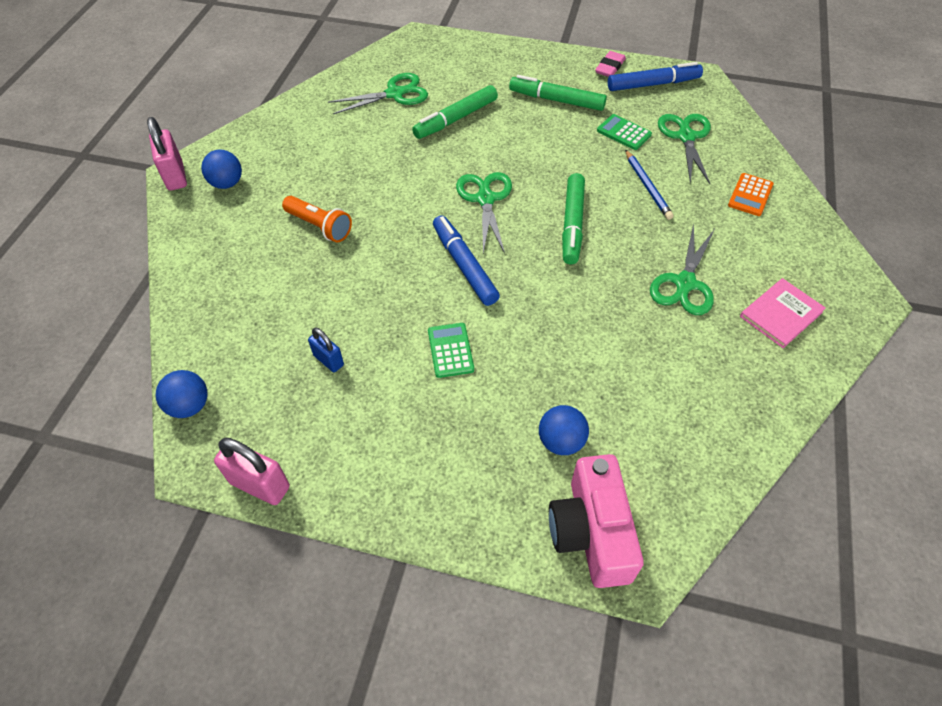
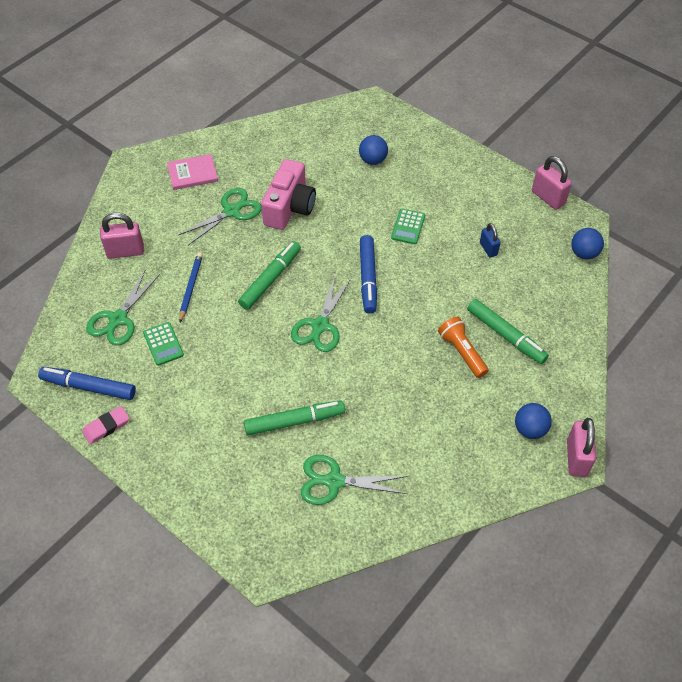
camera: 155 degrees left, 0 degrees up
(556, 100) = (189, 405): green marker -> green marker (506, 335)
(591, 532) = (384, 122): pink camera -> pink camera (289, 207)
(750, 195) = (125, 251): orange calculator -> pink padlock

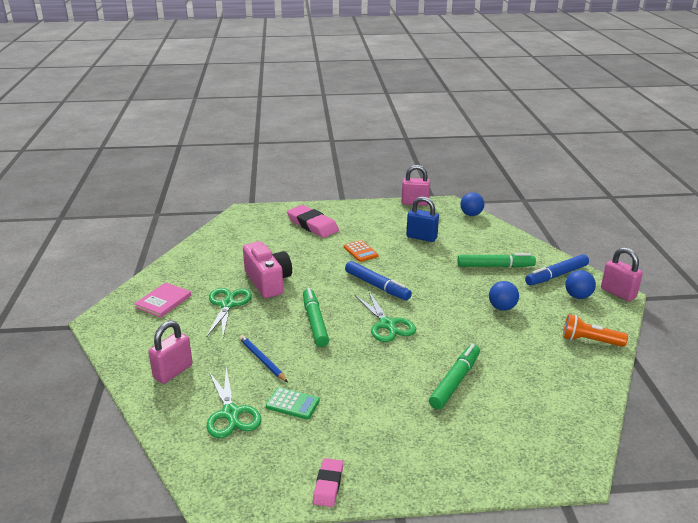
camera: 45 degrees left, 25 degrees down
(88, 387) = (272, 471): blue marker -> blue marker (556, 275)
(334, 481) = (531, 393): green scissors -> none
(373, 160) = (287, 234): blue ball -> blue ball (502, 307)
(408, 227) = (360, 251): green calculator -> orange calculator
(409, 162) = (312, 225): none -> pink eraser
(462, 352) = (487, 286): orange flashlight -> orange flashlight (590, 341)
(488, 249) = (421, 237): blue padlock -> blue padlock, size x1.62

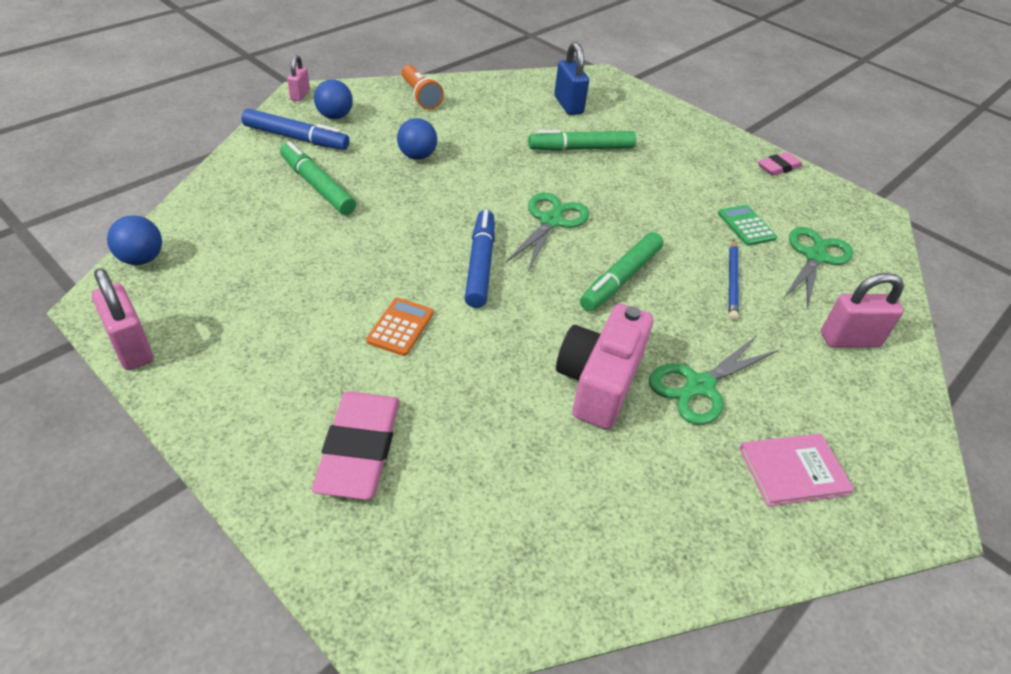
camera: 135 degrees left, 15 degrees up
(421, 237) = (285, 281): blue padlock -> blue padlock (568, 105)
(618, 293) = (300, 95): pink padlock -> pink padlock, size x0.62

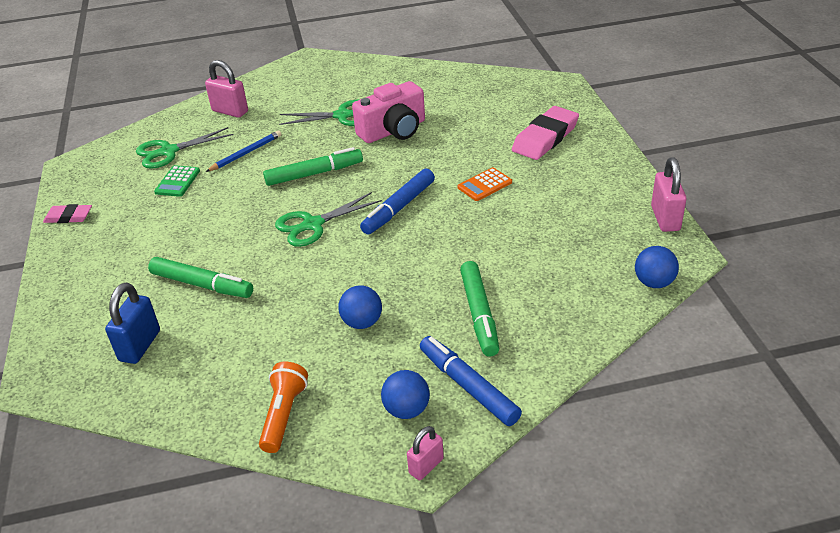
camera: 140 degrees left, 5 degrees down
(793, 471) = (344, 80): pink book -> none

